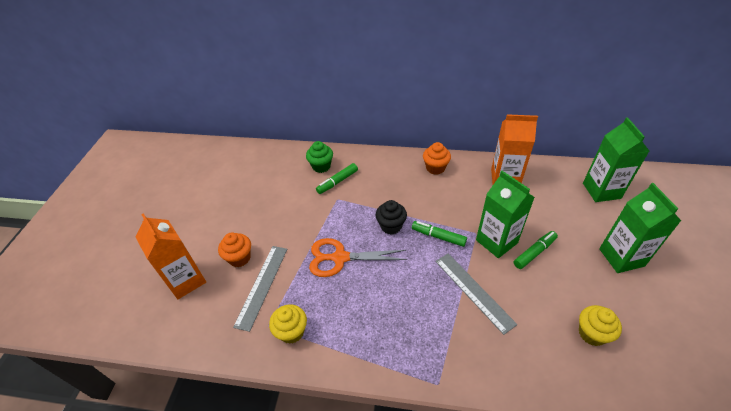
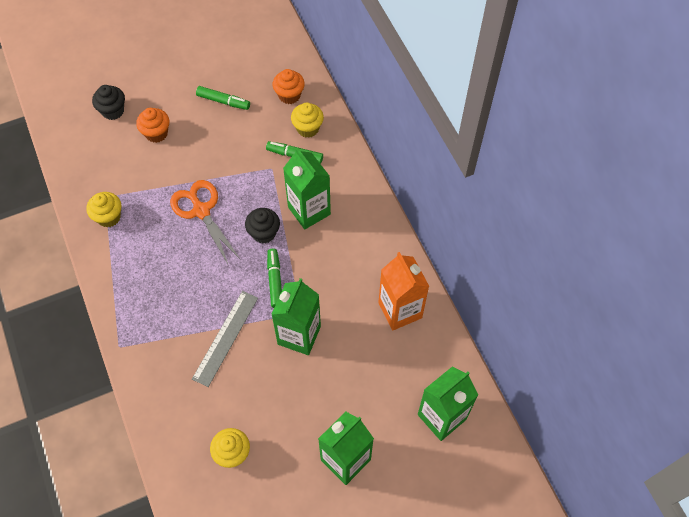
camera: 55 degrees right, 15 degrees up
(186, 280) = (113, 111): orange carton -> black cupcake
(262, 286) = (138, 168): grey ruler -> none
(321, 166) = (307, 128): green cupcake -> yellow cupcake
(391, 193) = (309, 211): none -> green carton
(435, 168) = (373, 235): orange cupcake -> orange cupcake (289, 95)
(534, 252) = (304, 375): green marker -> green marker (223, 101)

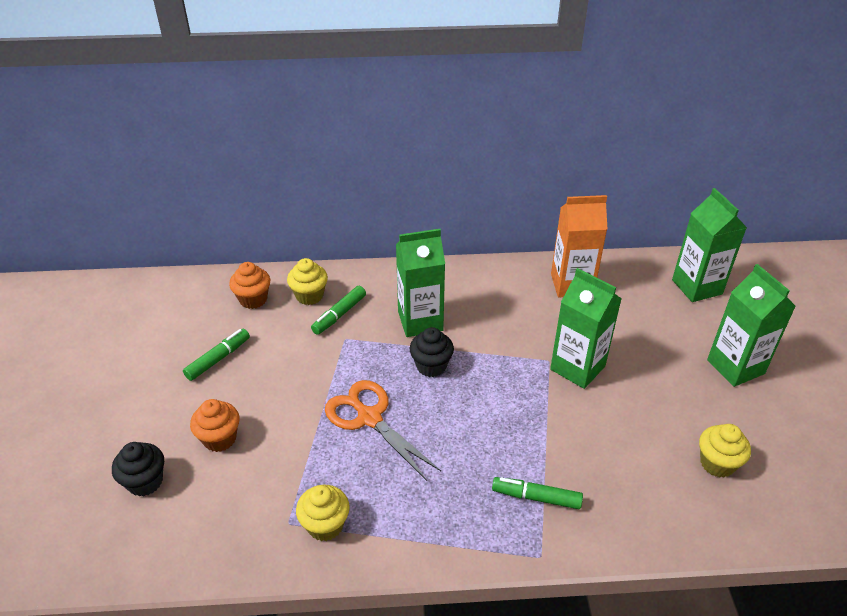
camera: 70 degrees left, 20 degrees down
(201, 210) = (369, 418): orange scissors -> orange scissors turned 60 degrees clockwise
(225, 337) = (561, 435): grey ruler -> none
(275, 280) = (499, 371): green marker -> green marker (536, 497)

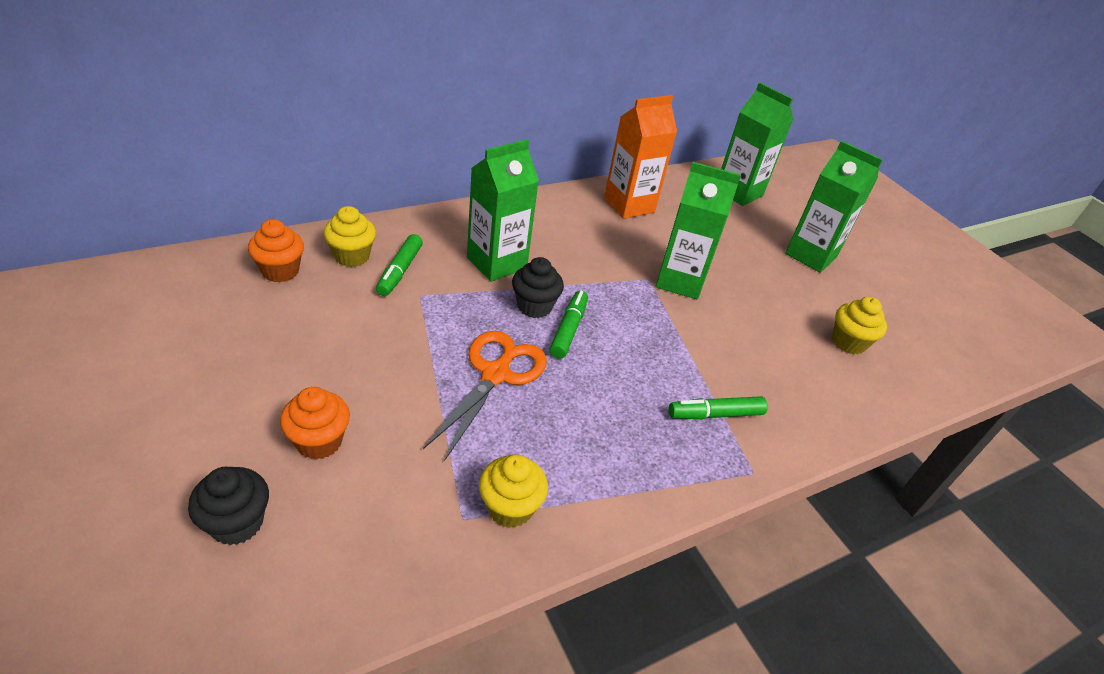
camera: 30 degrees left, 0 degrees up
(218, 359) = (267, 347): green marker -> green marker (568, 329)
(369, 418) = (496, 374): orange scissors -> orange scissors turned 90 degrees clockwise

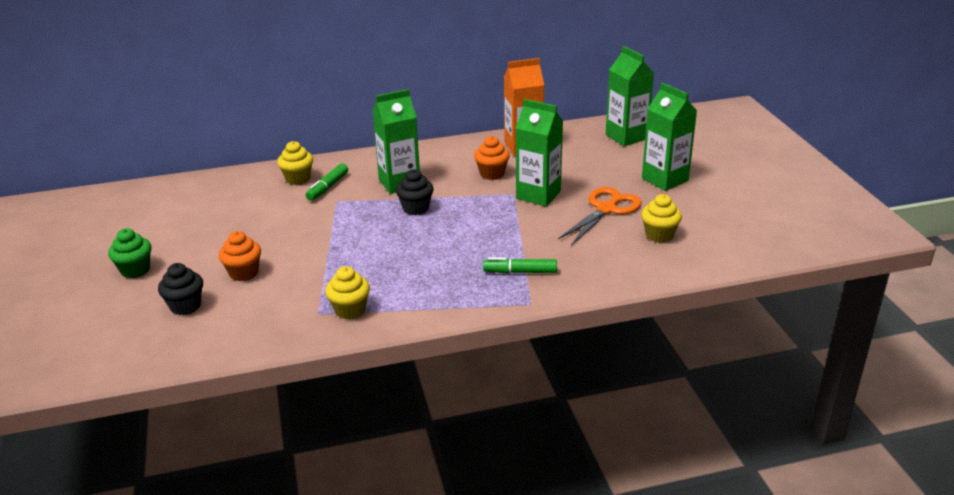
camera: 20 degrees right, 10 degrees down
(128, 447) = (135, 270): none -> green cupcake
(280, 271) = (247, 186): orange cupcake -> orange cupcake (492, 174)
(496, 374) = (370, 245): orange scissors -> orange scissors (606, 209)
(568, 329) = (434, 222): green marker -> none

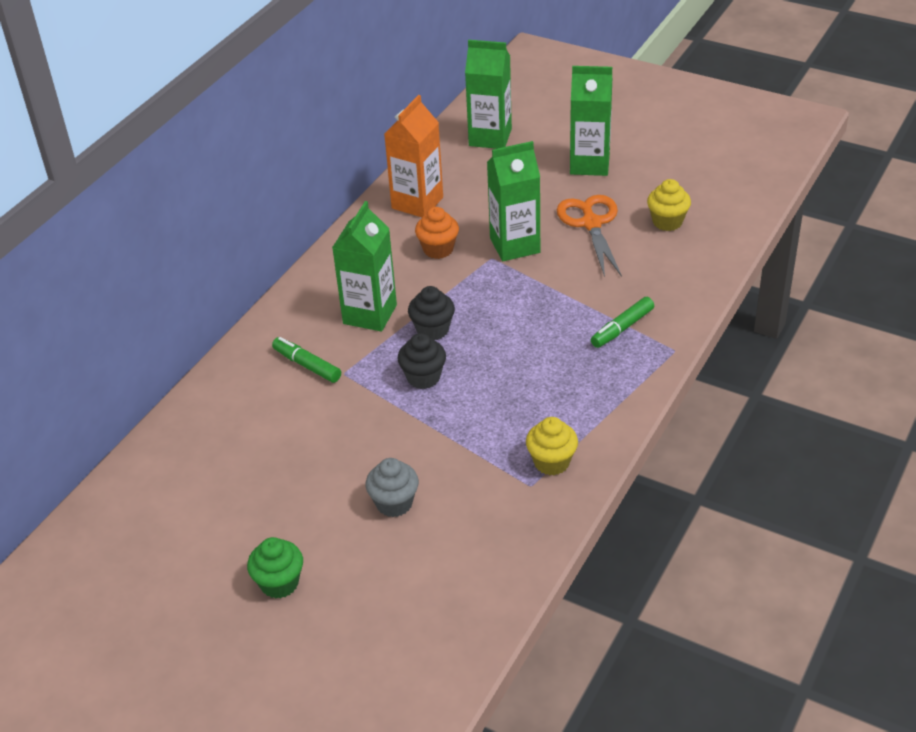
camera: 45 degrees left, 10 degrees up
(185, 306) = (402, 573): black cupcake -> black cupcake (423, 377)
(244, 273) = (394, 503): orange cupcake -> grey cupcake
(298, 179) = (257, 377): yellow cupcake -> none
(327, 187) = (307, 365): green marker -> green marker turned 150 degrees clockwise

